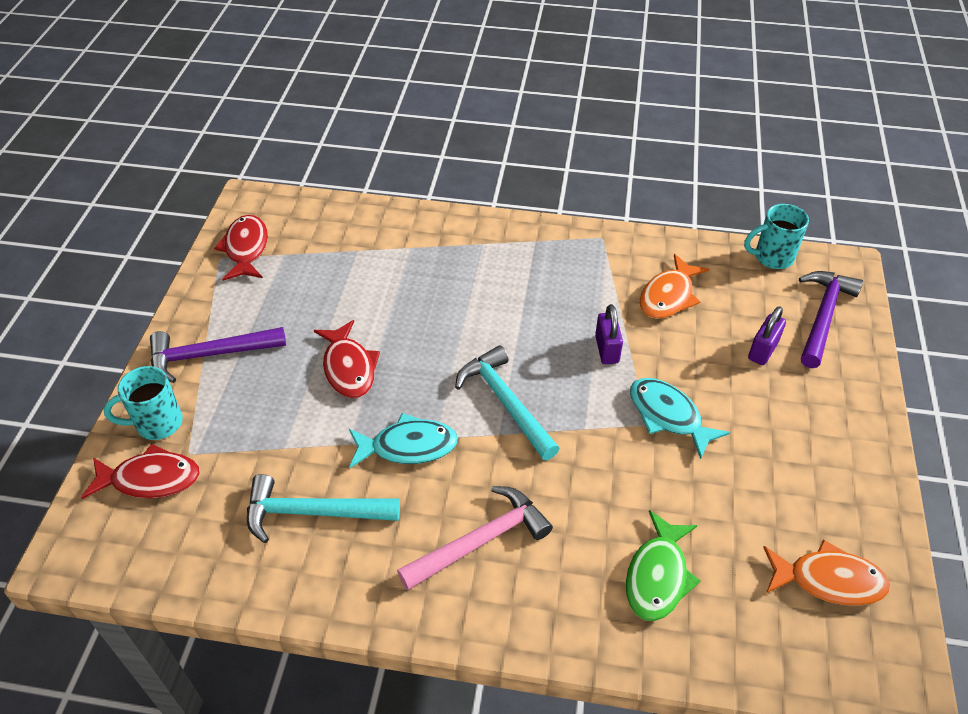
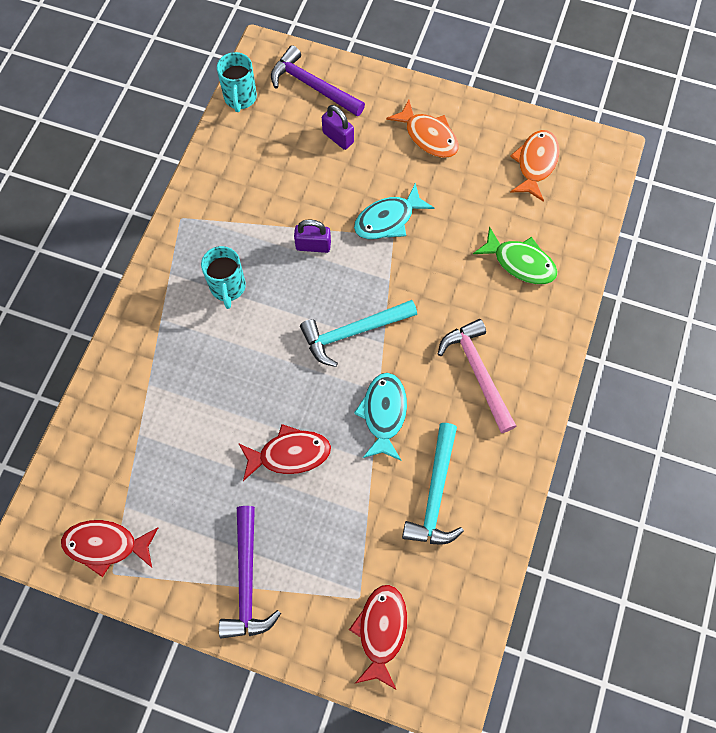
camera: 80 degrees left, 20 degrees up
(157, 423) = (320, 628): turquoise mug -> turquoise mug (228, 287)
(668, 296) = (265, 185): orange fish -> orange fish (428, 136)

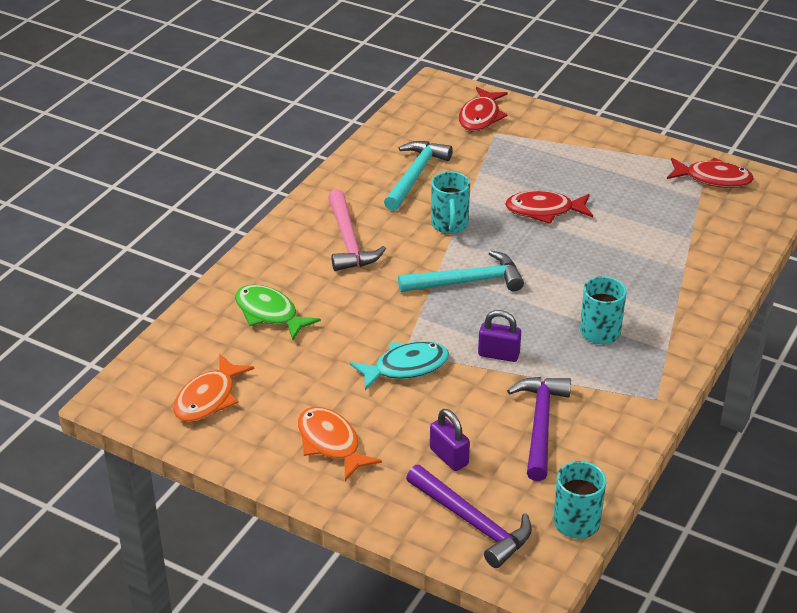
camera: 170 degrees left, 30 degrees down
(247, 581) = (589, 149): purple hammer -> purple hammer (540, 425)
(383, 414) = (449, 225): turquoise fish -> turquoise mug

